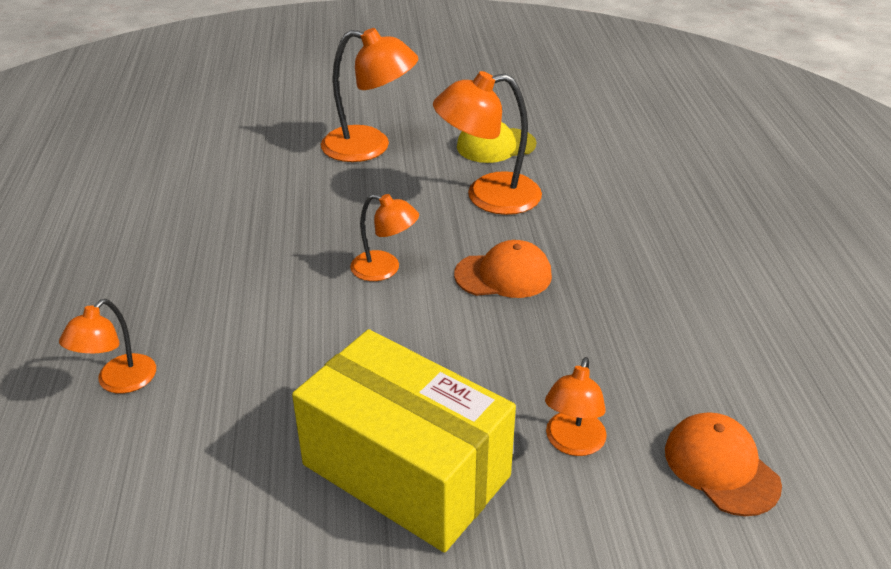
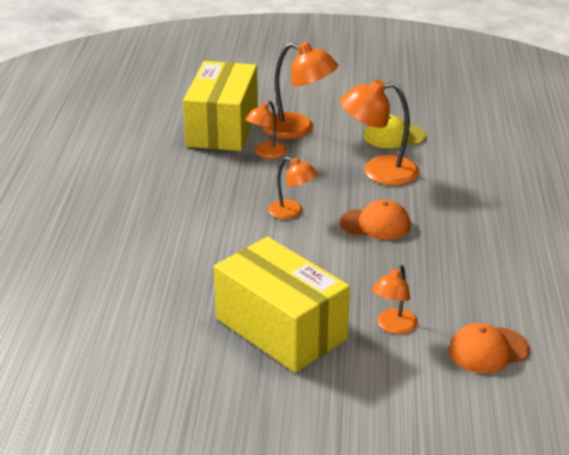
camera: 10 degrees right, 5 degrees down
(119, 382) = (105, 261): orange lamp -> orange lamp (266, 154)
(268, 154) = (222, 127): none -> yellow box
(721, 467) = (488, 350): orange cap -> orange cap turned 90 degrees counterclockwise

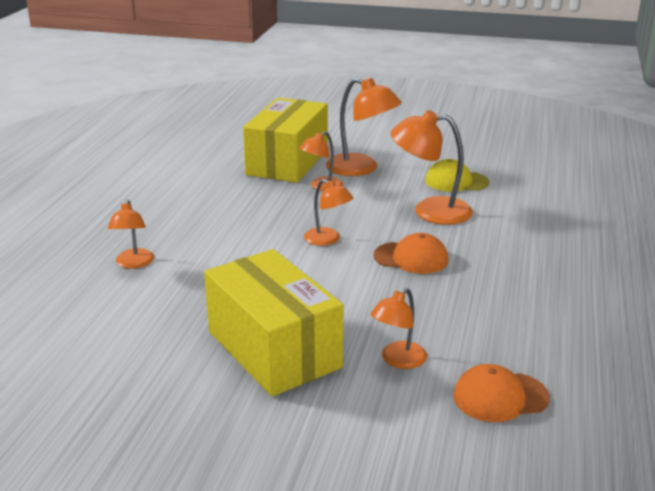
camera: 10 degrees right, 5 degrees down
(115, 256) = (134, 263): none -> orange lamp

